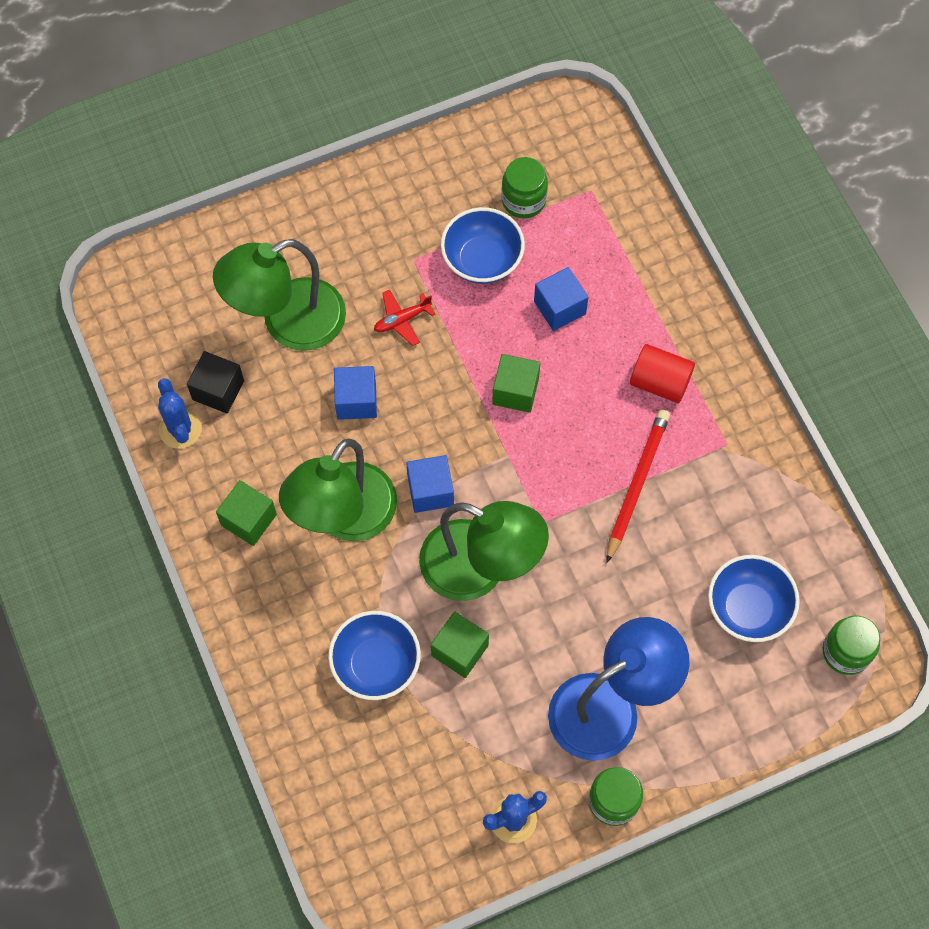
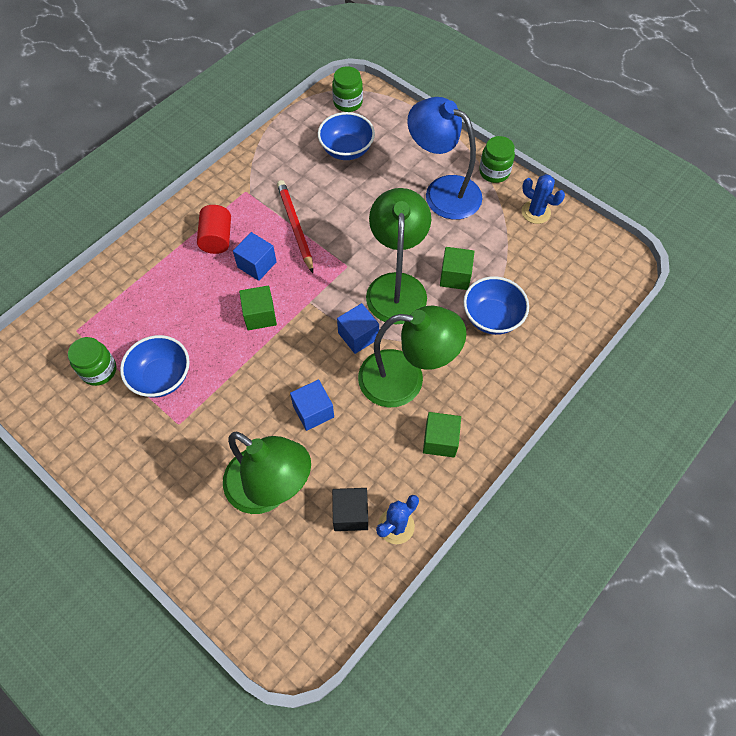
camera: 115 degrees left, 5 degrees down
(402, 320) = (234, 409): red plane -> none
(559, 307) = (183, 314): blue cube -> blue cube (257, 264)
(636, 484) = (295, 226): red pencil -> red pencil turned 75 degrees clockwise

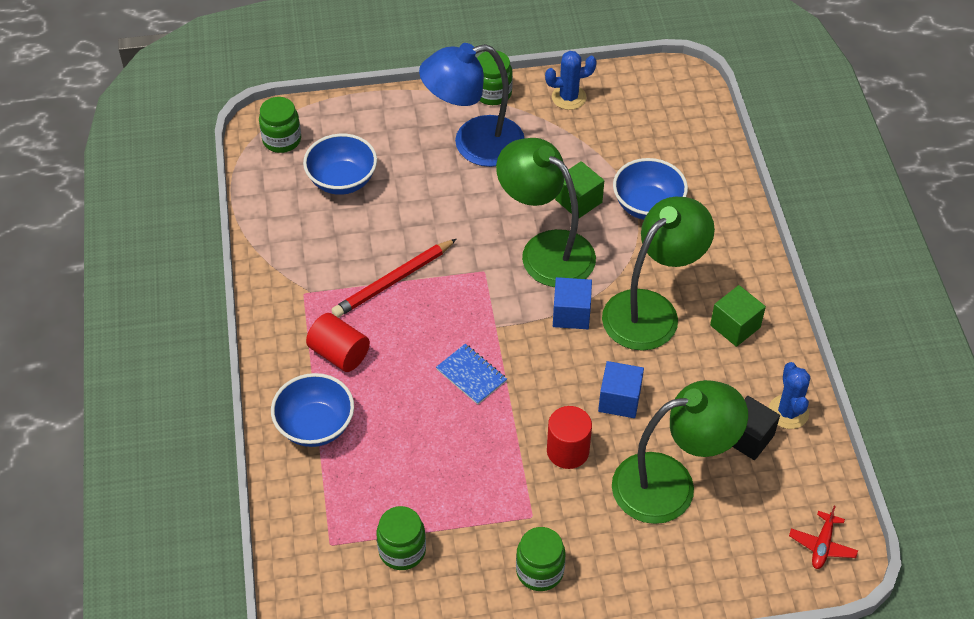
camera: 50 degrees left, 10 degrees down
(140, 457) = (539, 571): none -> green jar
(162, 377) = (464, 499): blue bowl -> blue bowl (315, 426)
(246, 409) = (567, 451): none -> red cylinder
(257, 264) = (407, 340): blue cube -> none
(260, 315) = (471, 375): green cube -> blue notebook
(295, 226) = (393, 281): red pencil -> red pencil turned 60 degrees counterclockwise
(298, 628) = (822, 545): none -> red plane

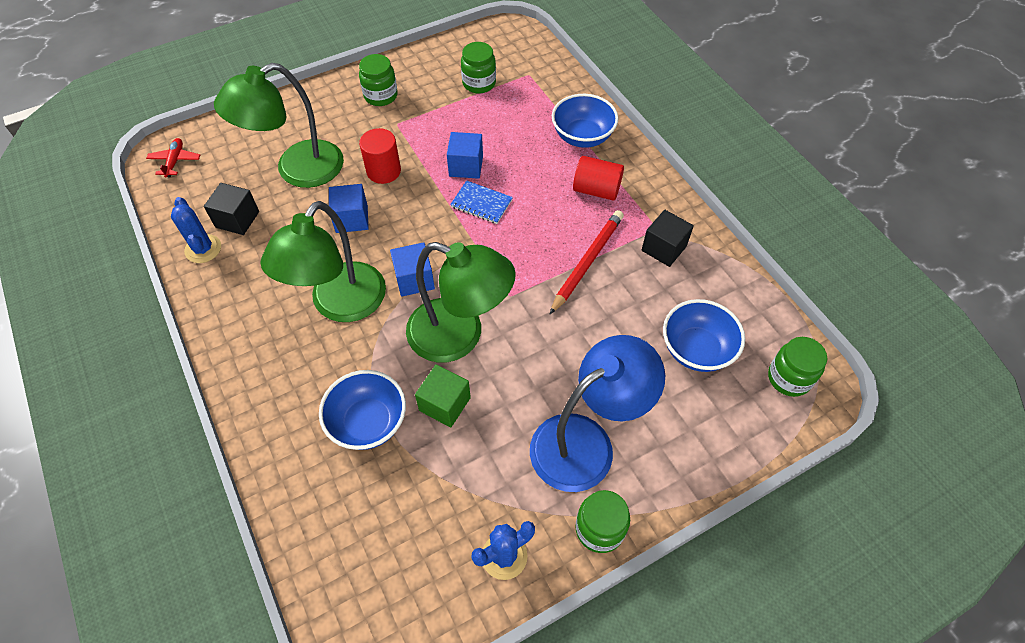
camera: 160 degrees right, 5 degrees up
(310, 272) = (664, 248): none -> black cube
(469, 428) = (466, 166): none -> blue cube
(735, 326) = (257, 312): green cube -> none

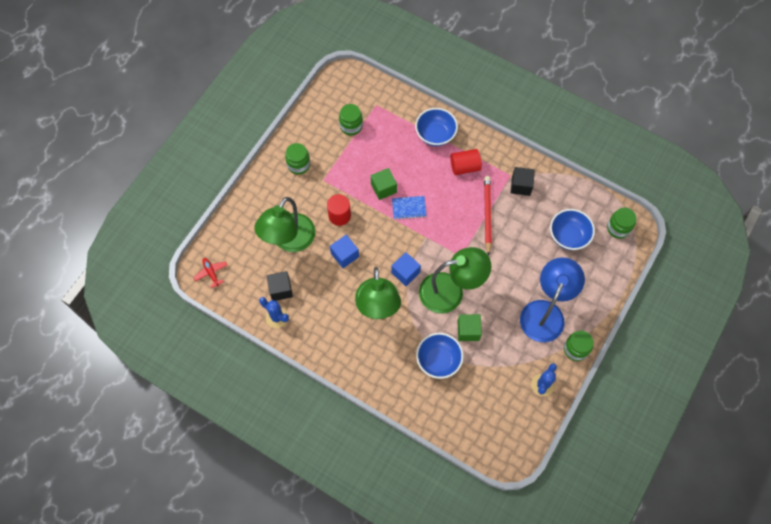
camera: 30 degrees left, 10 degrees up
(466, 166) = (383, 188): blue cube -> green cube

